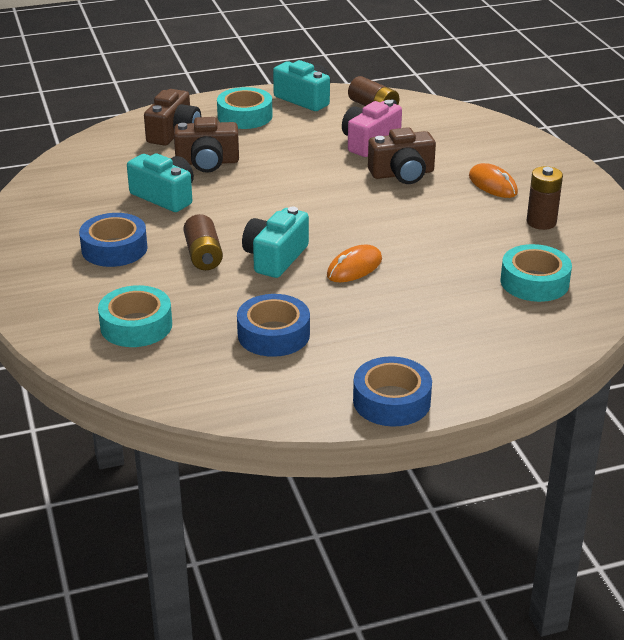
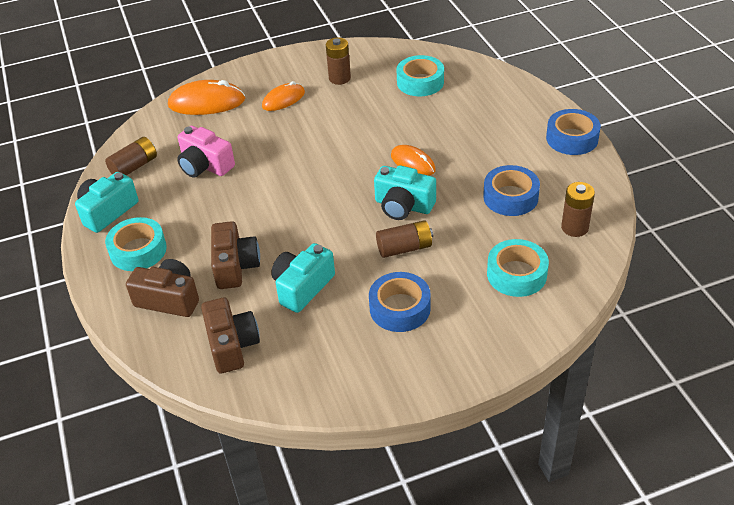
camera: 90 degrees left, 10 degrees up
(202, 378) = (574, 228): none -> brown battery
(402, 174) = (264, 145): brown camera -> brown camera (232, 345)
(487, 139) = (207, 103): none -> orange mouse

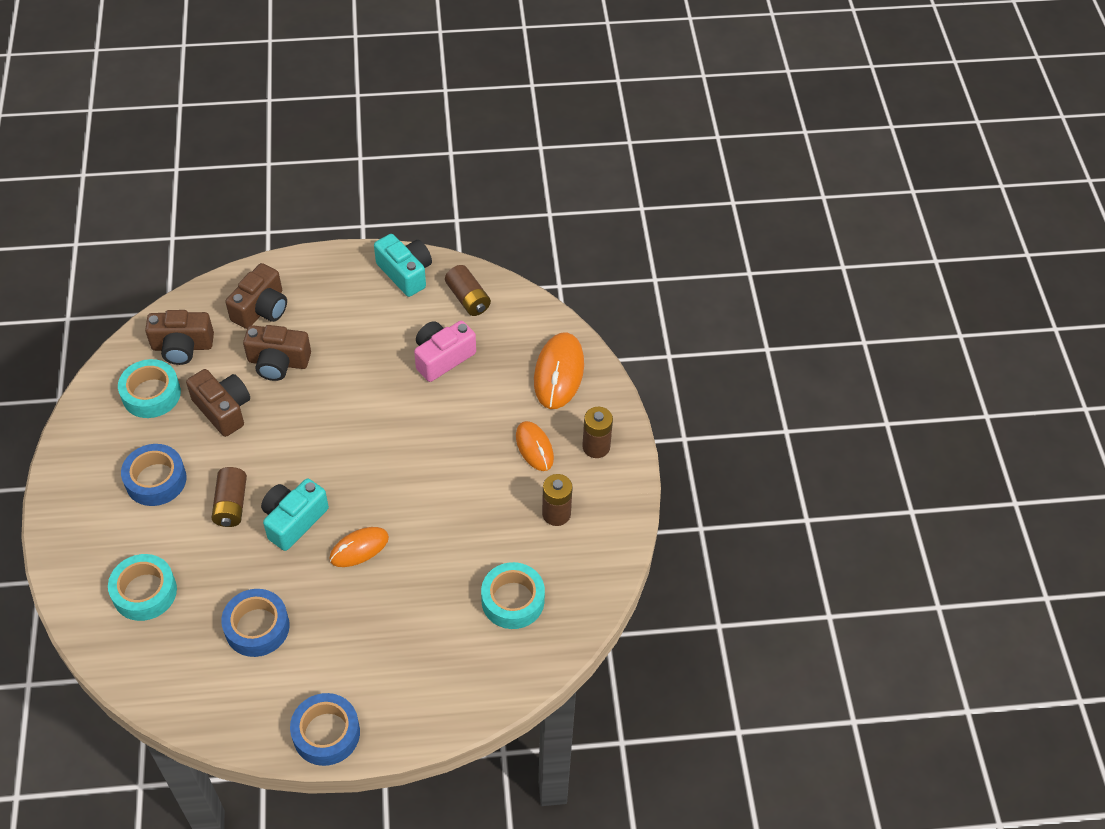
camera: 100 degrees right, 10 degrees up
(138, 250) = (337, 292): turquoise tape -> turquoise tape (151, 394)
(302, 287) = (223, 409): turquoise camera -> brown camera
(574, 228) = (179, 673): brown battery -> brown battery (596, 447)

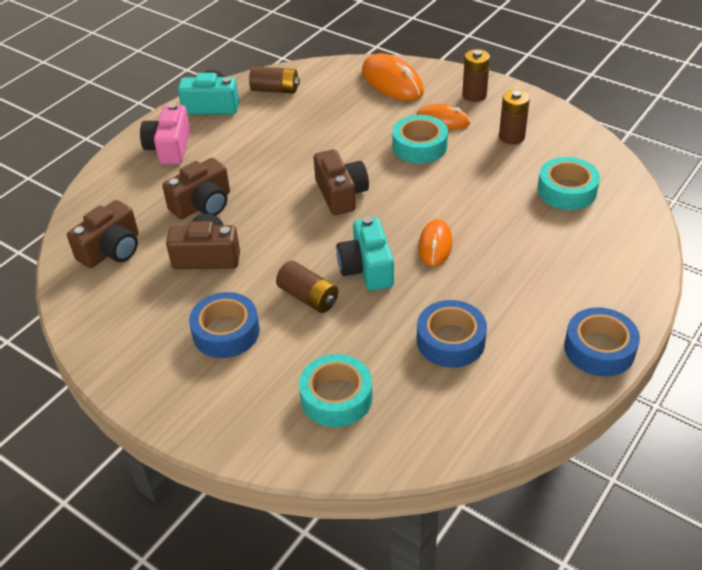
camera: 45 degrees left, 10 degrees down
(151, 394) = (133, 292): turquoise tape -> turquoise tape (419, 146)
(261, 309) = (139, 189): brown camera -> brown camera (341, 194)
(442, 357) = (310, 124): pink camera -> pink camera (169, 148)

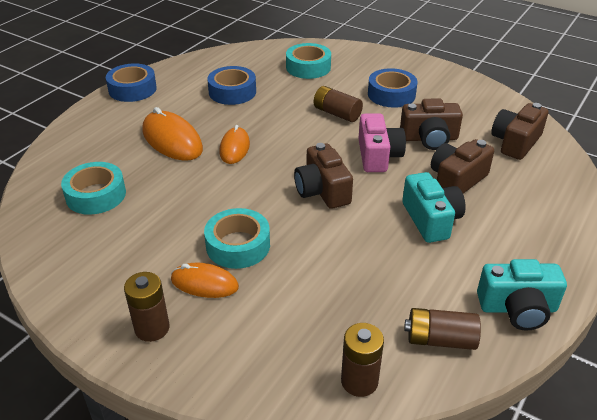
camera: 175 degrees right, 5 degrees down
(169, 148) = (532, 242): pink camera -> pink camera (378, 156)
(367, 268) = (293, 131): turquoise camera -> turquoise camera (431, 220)
(392, 82) = (268, 356): orange mouse -> orange mouse (172, 140)
(511, 137) = (126, 258): brown battery -> brown battery (359, 381)

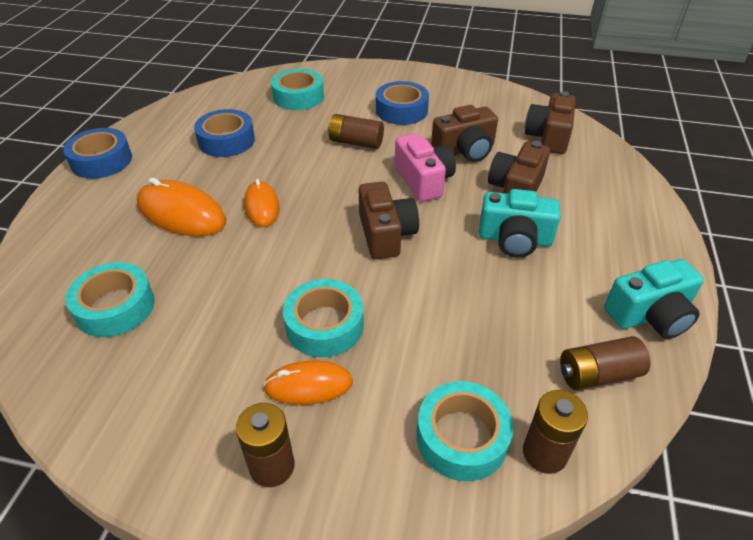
camera: 20 degrees left, 5 degrees up
(300, 351) = (462, 437): none -> turquoise tape
(322, 190) = (386, 234): brown camera -> brown camera turned 150 degrees counterclockwise
(431, 220) = (515, 239): turquoise camera -> turquoise camera turned 135 degrees clockwise

